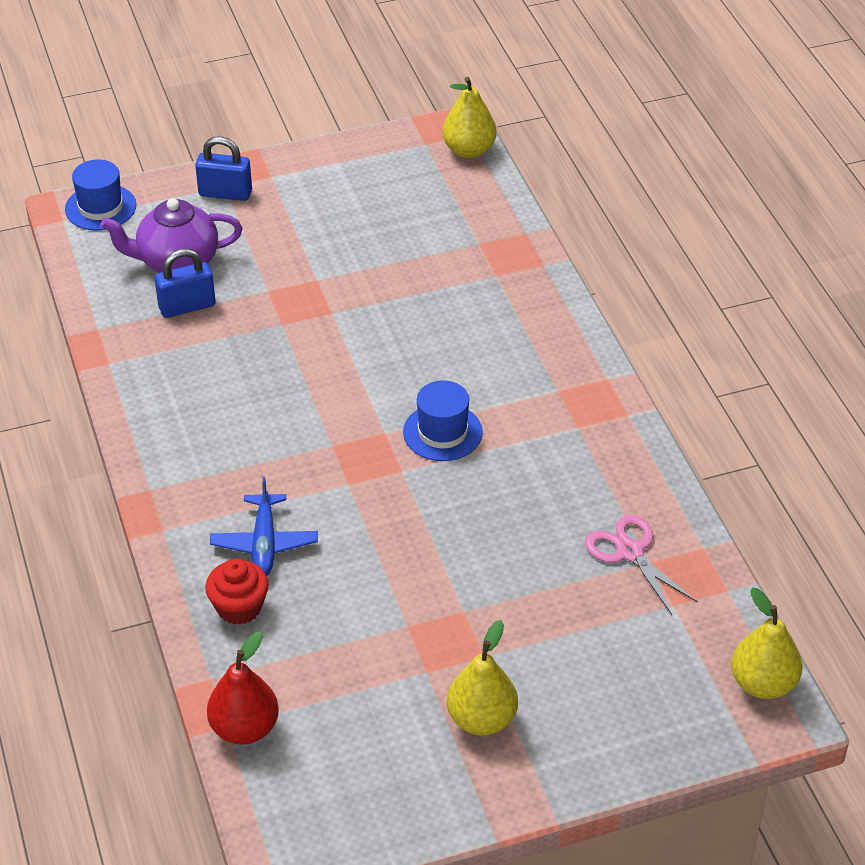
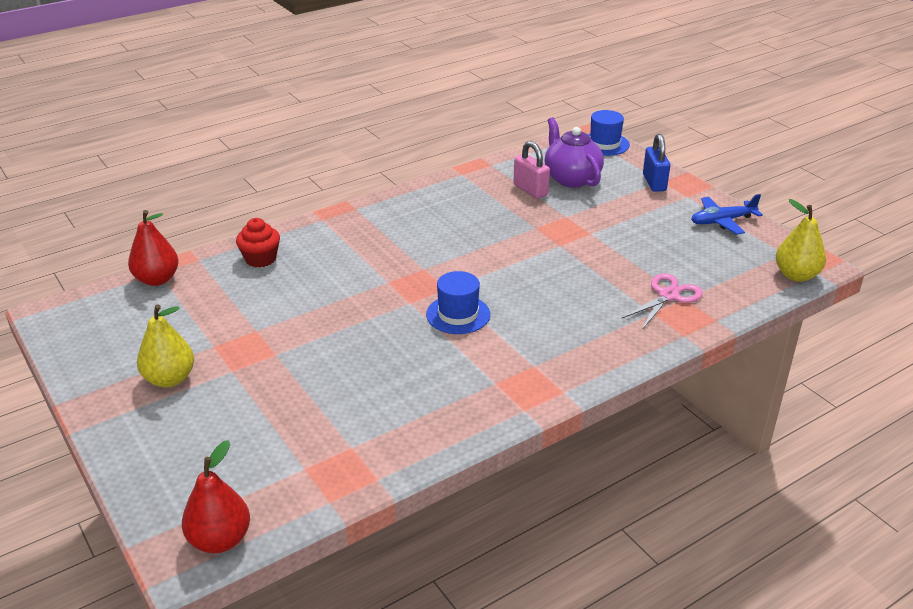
camera: 75 degrees right, 10 degrees down
(187, 306) = (530, 190): blue padlock -> pink padlock
(264, 543) = (320, 258): blue plane -> blue plane (722, 221)
(630, 552) = (359, 433): pink scissors -> pink scissors (668, 296)
(763, 683) = (220, 540): yellow pear -> red pear

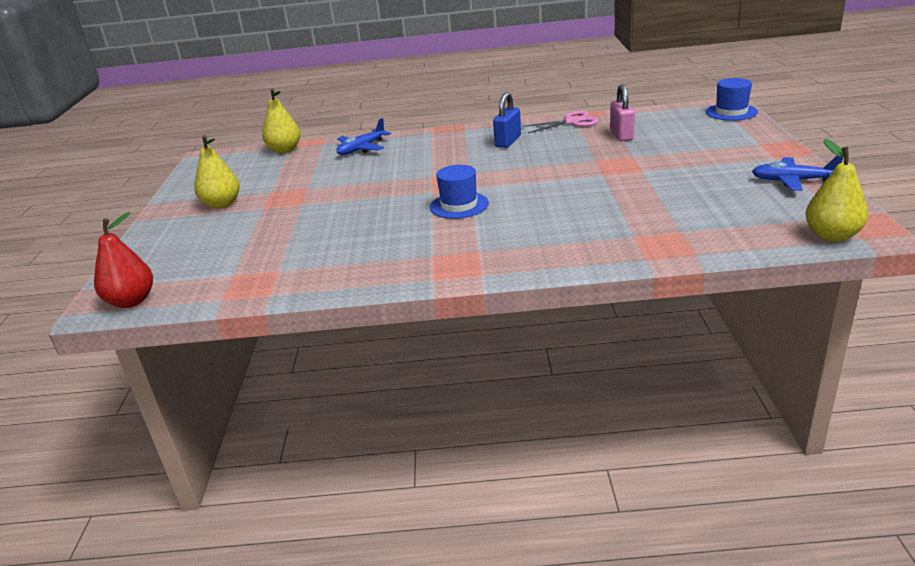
camera: 35 degrees right, 5 degrees down
(157, 279) = (284, 150): red pear -> yellow pear
(260, 259) = (362, 149): red cupcake -> blue plane
(571, 178) = (669, 131): purple teapot -> none
(654, 182) = (750, 144): blue padlock -> blue padlock (508, 141)
(668, 296) = (665, 226): pink scissors -> pink scissors (572, 122)

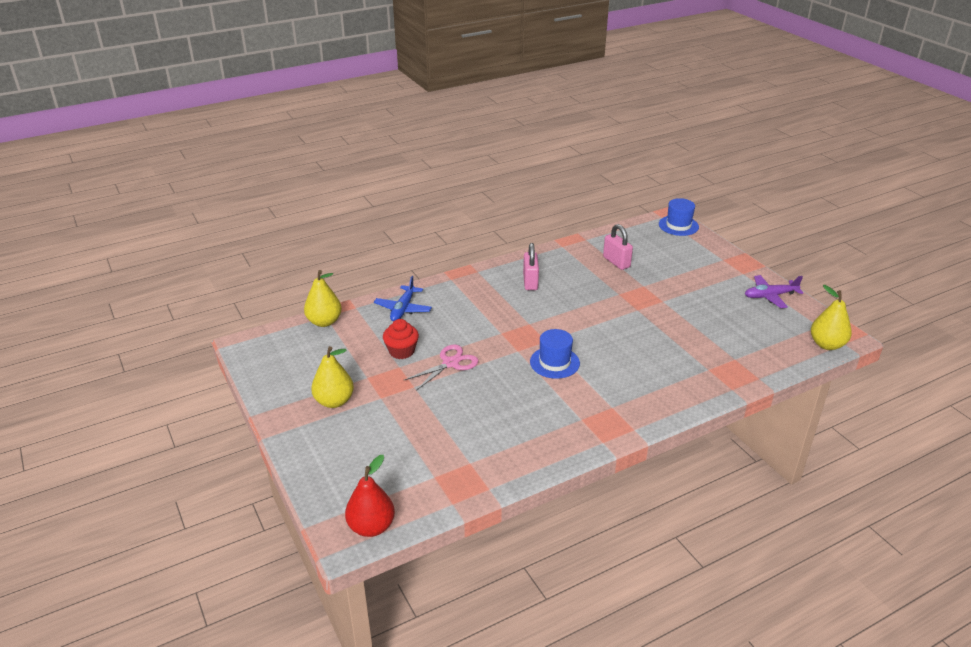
camera: 30 degrees left, 5 degrees up
(323, 177) = (401, 351): none -> red cupcake
(508, 141) = (530, 282): blue padlock -> pink padlock
(572, 122) = (564, 251): pink scissors -> pink scissors (450, 363)
(792, 181) = (770, 296): blue plane -> purple plane

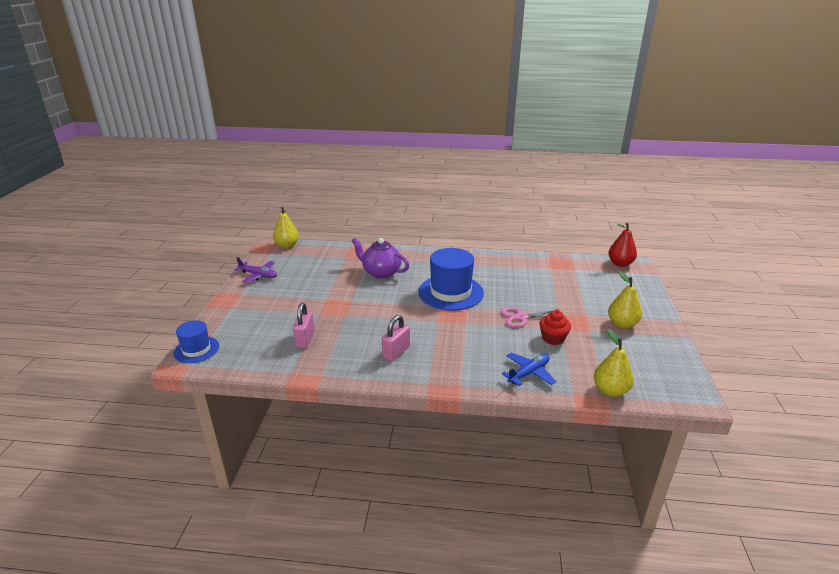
camera: 145 degrees left, 5 degrees down
(554, 362) = (450, 292): blue hat -> blue hat, size x1.76
(663, 355) = (381, 272): none -> purple teapot

